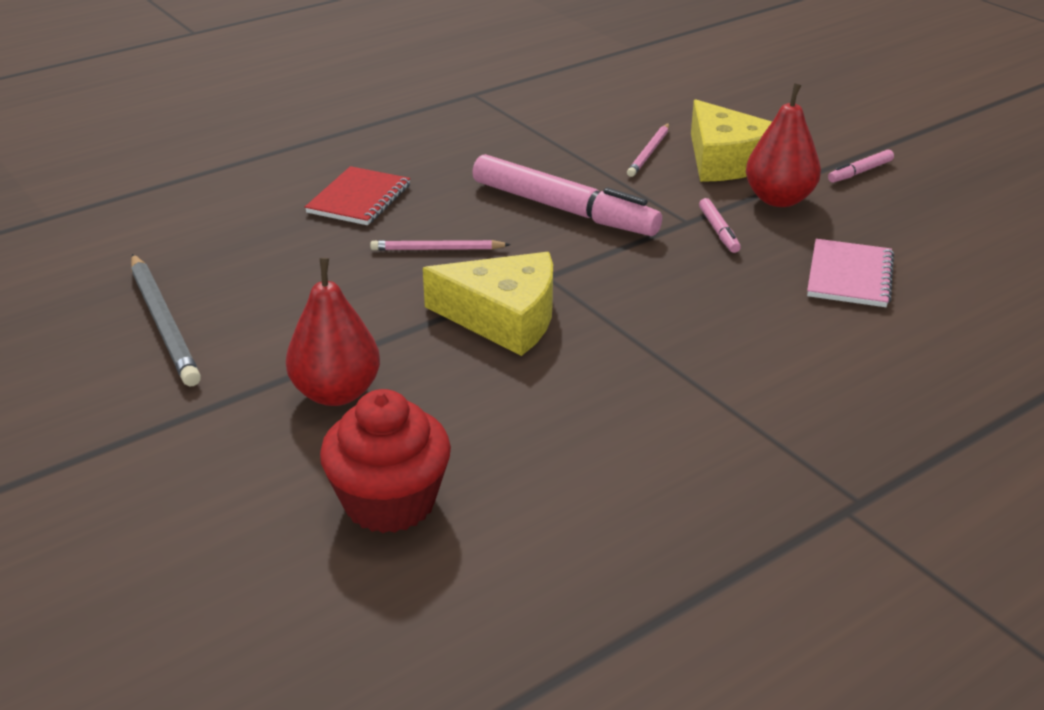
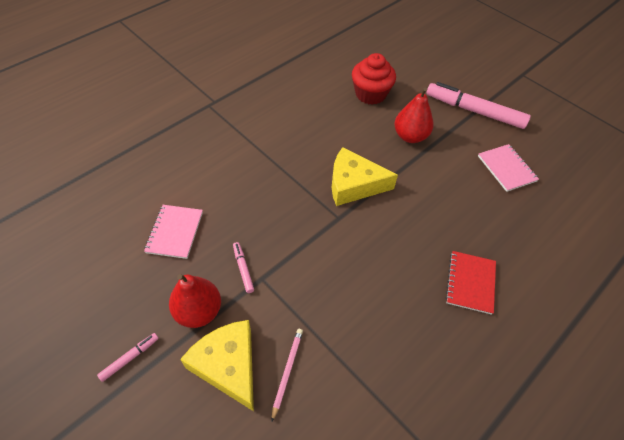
camera: 170 degrees right, 20 degrees up
(164, 323) = (506, 168): grey pencil -> pink notebook
(437, 249) = (403, 235): pink pencil -> none
(563, 209) = (340, 283): pink marker -> pink marker (474, 111)

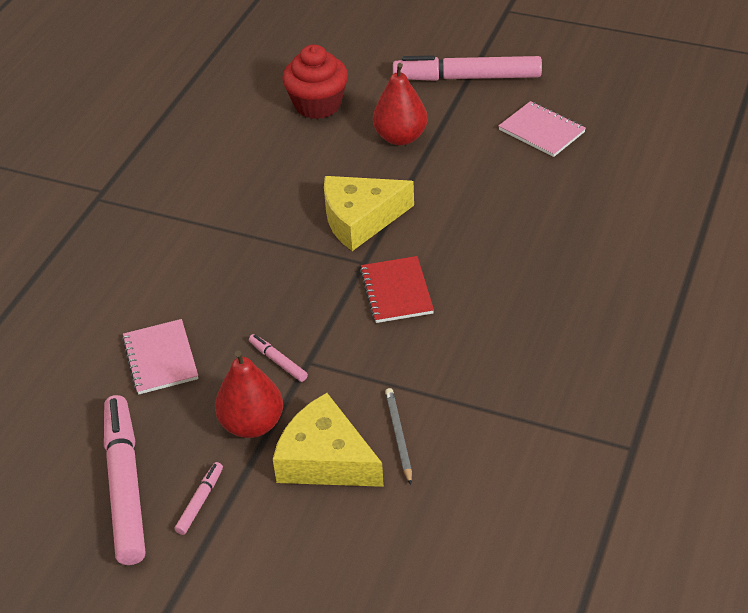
camera: 20 degrees left, 10 degrees down
(95, 320) = (126, 485): none -> pink marker
(287, 372) = (398, 436): pink pencil -> grey pencil
(470, 283) = (560, 268): red notebook -> red notebook (396, 291)

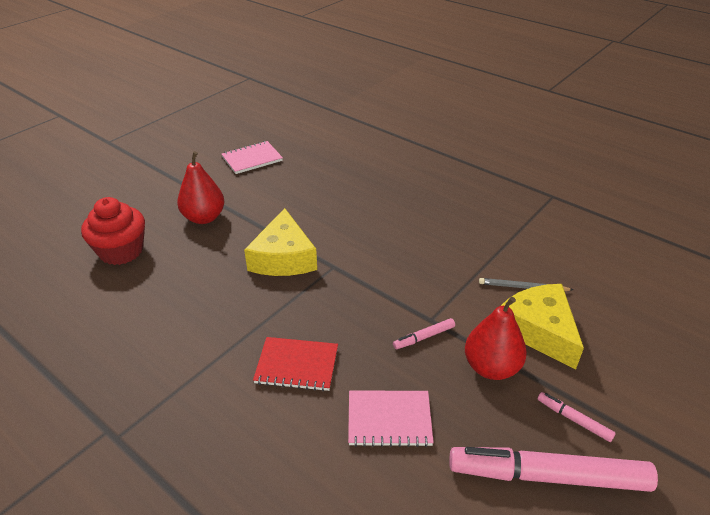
camera: 75 degrees left, 5 degrees down
(325, 459) = (538, 330): yellow cheese -> yellow cheese turned 105 degrees clockwise
(396, 291) = (375, 257): red notebook -> red notebook (297, 365)
(467, 77) = (165, 174): pink marker -> none

